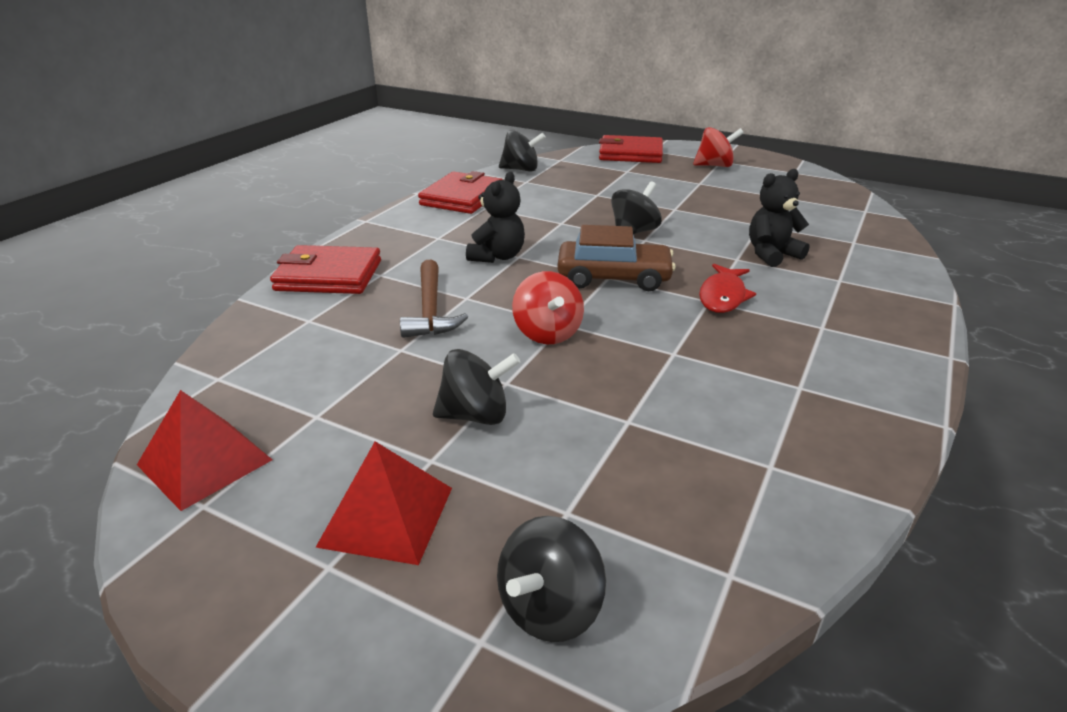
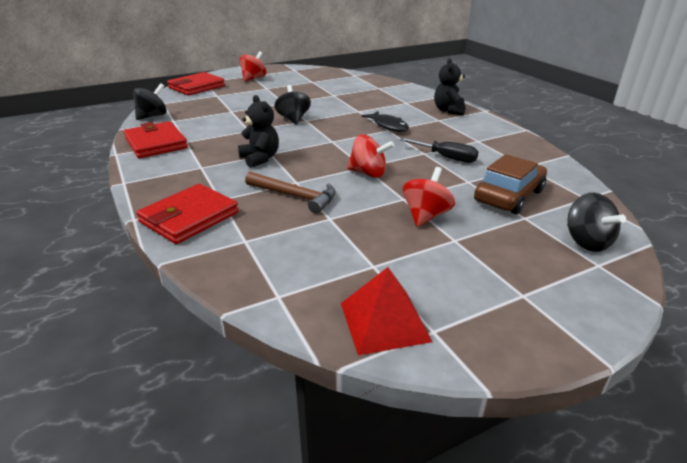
camera: 55 degrees left, 0 degrees up
(387, 516) = (493, 266): red pyramid -> none
(476, 415) = (426, 216): black spinning top -> red spinning top
(614, 277) = (334, 140): brown car -> brown car (509, 196)
(685, 376) = (445, 157): none -> black screwdriver
(723, 296) = (388, 126): red fish -> black fish
(771, 254) = (365, 104): black teddy bear -> black teddy bear (449, 111)

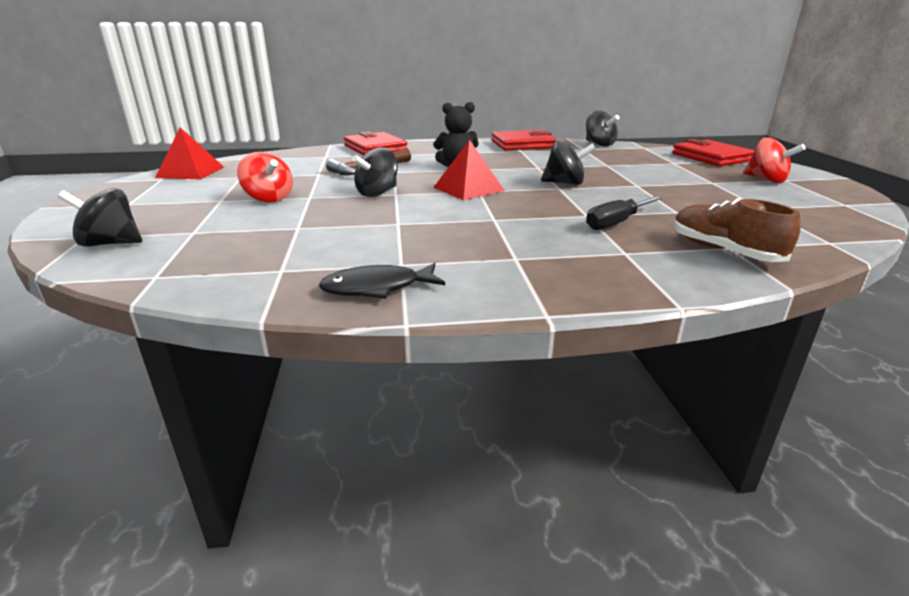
camera: 110 degrees right, 5 degrees down
(330, 144) = (468, 189): none -> red pyramid
(368, 173) = (377, 193): red spinning top -> black spinning top
(384, 88) = (724, 251): none -> brown shoe
(388, 126) = (509, 221): black fish -> black fish (377, 288)
(445, 157) = (370, 231): black screwdriver -> black screwdriver (617, 223)
(449, 111) = (561, 278): black teddy bear -> none
(509, 196) = (237, 237): brown car -> none

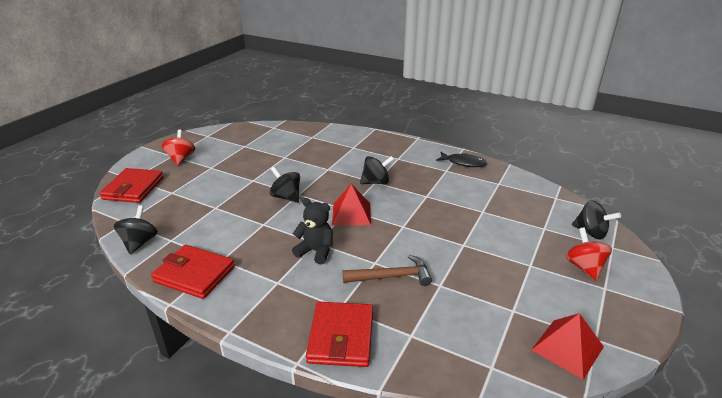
camera: 145 degrees left, 5 degrees up
(269, 198) = (493, 253): red spinning top -> red spinning top (584, 267)
(377, 193) = (414, 231): black spinning top -> black spinning top (376, 182)
(617, 223) = (325, 160): black screwdriver -> none
(724, 251) = (318, 136): brown shoe -> none

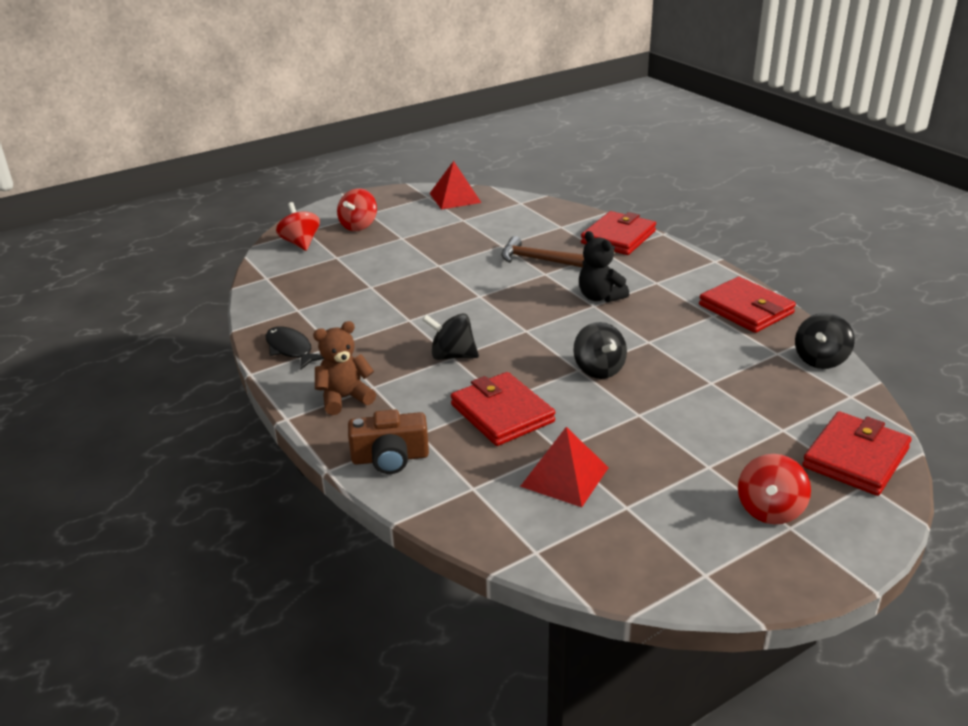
camera: 150 degrees left, 0 degrees up
(323, 163) = (502, 413): none -> red wallet
(351, 214) = (526, 324): red pyramid -> red pyramid (564, 476)
(355, 137) = (390, 458): none -> brown camera
(404, 150) = (344, 398): none -> brown teddy bear
(591, 233) = (300, 243): black spinning top -> red spinning top

